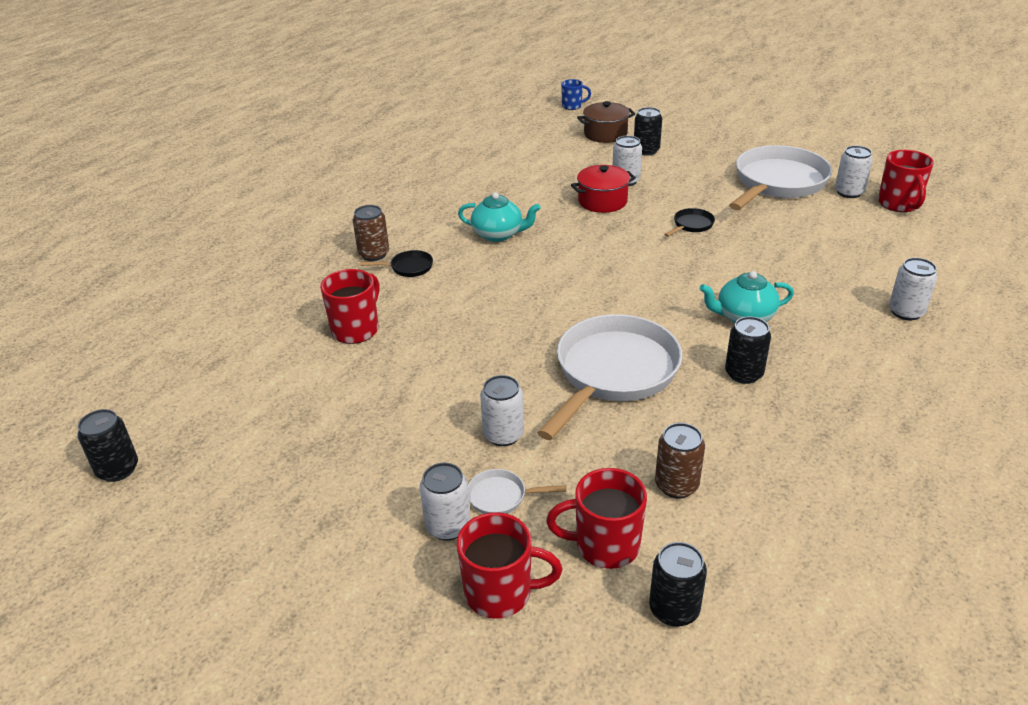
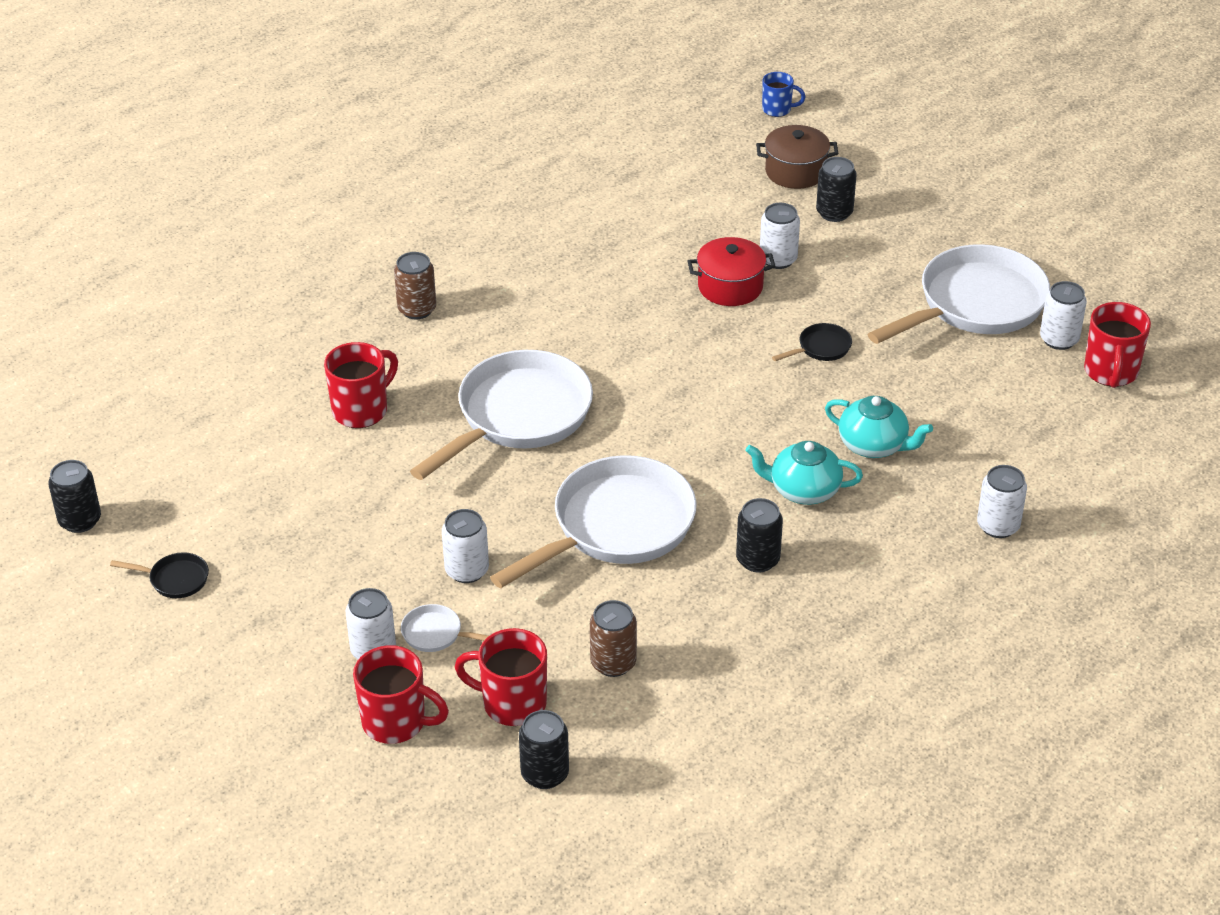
camera: 15 degrees right, 5 degrees up
(408, 267) = (450, 338): black pan -> black pan (175, 579)
(489, 309) = (518, 416): none -> white pan
(498, 234) = (576, 311): turquoise teapot -> turquoise teapot (873, 445)

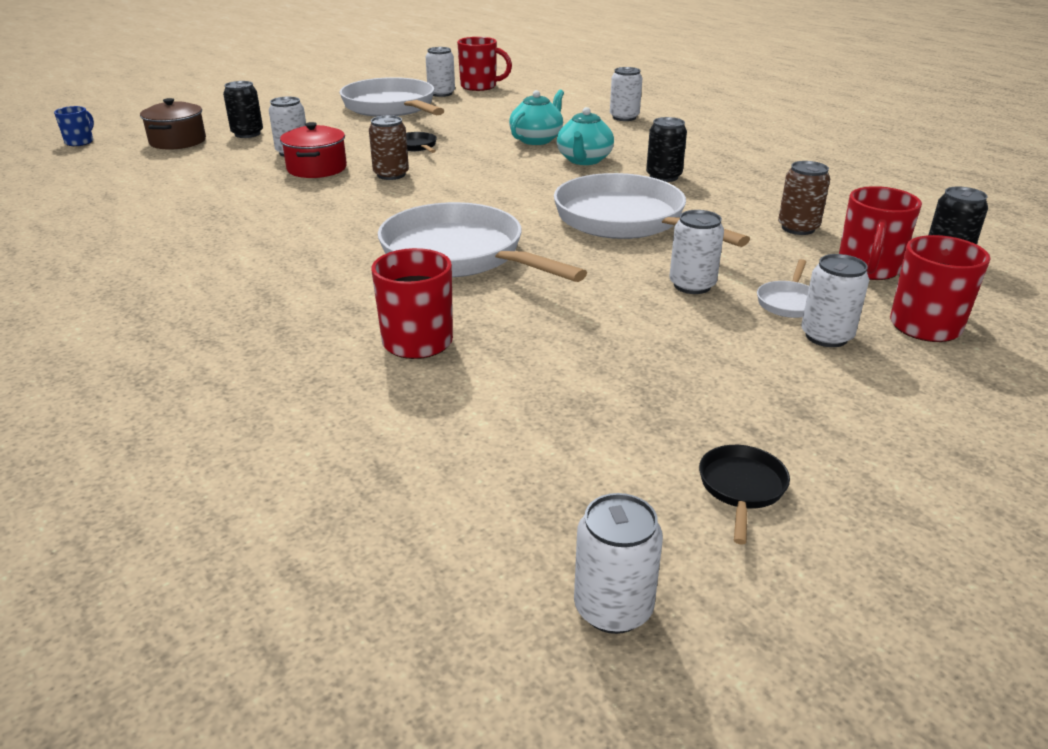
camera: 85 degrees left, 10 degrees down
(80, 520) = (613, 608): black can -> white can
(417, 309) = (241, 304): brown can -> brown can (391, 175)

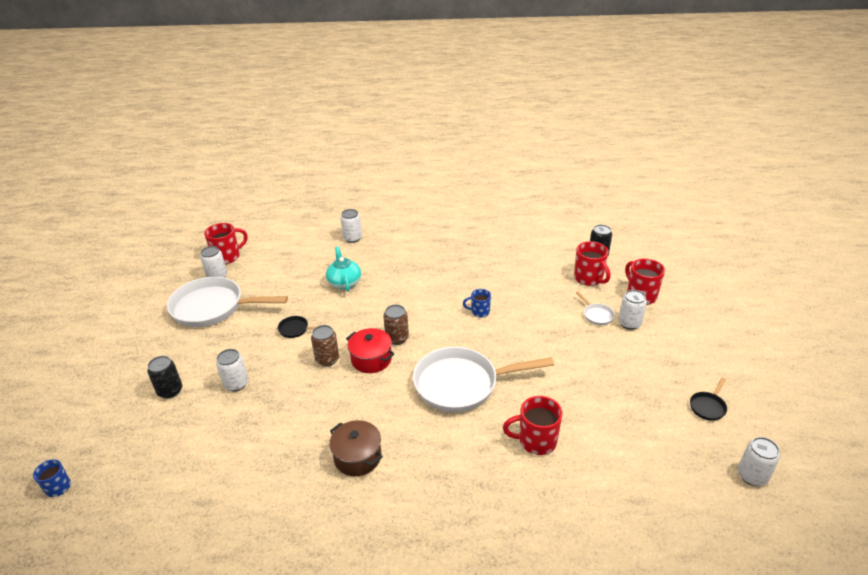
camera: 50 degrees left, 5 degrees up
(178, 141) = (136, 431): brown pot -> brown pot (357, 457)
(317, 168) = (278, 385): red pot -> red pot (371, 359)
(584, 160) = (393, 283): turquoise teapot -> none
(625, 221) = (479, 312): white pan -> blue mug
(663, 177) = (444, 272): black can -> none
(692, 285) = (560, 331): white can -> none
(741, 488) = (708, 407): black pan -> black pan turned 105 degrees counterclockwise
(798, 228) = (537, 271): brown can -> brown can (397, 338)

